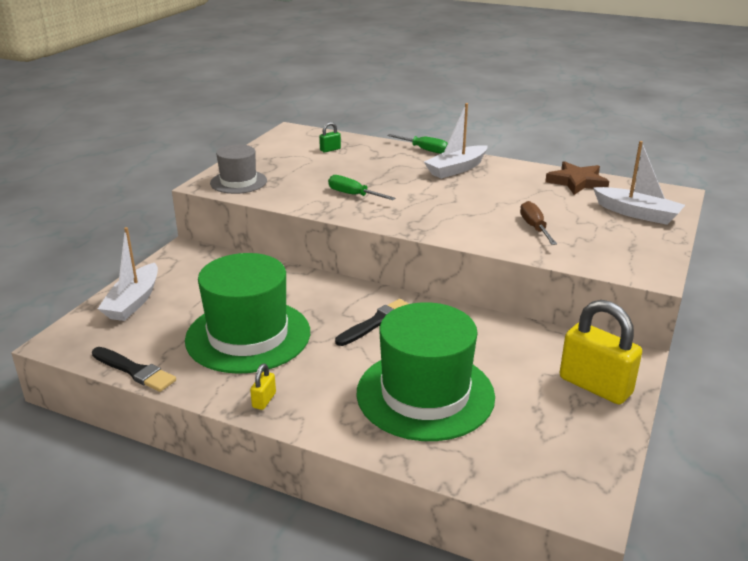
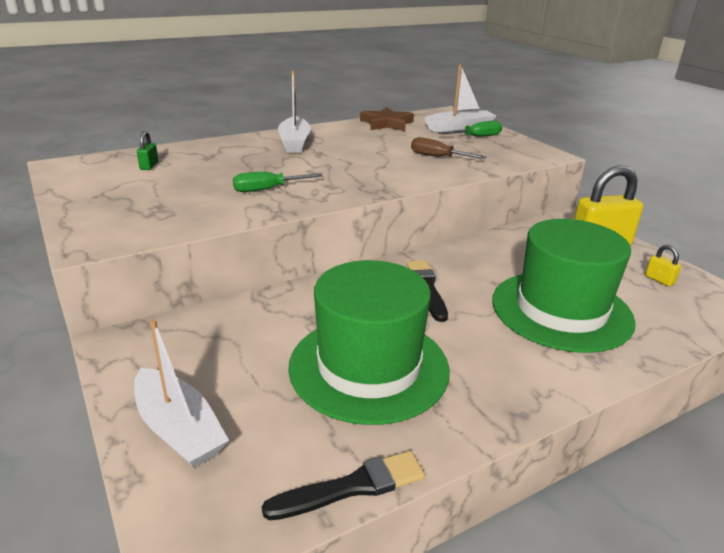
camera: 55 degrees left, 0 degrees up
(238, 182) = (123, 227): grey hat -> none
(264, 400) = (503, 402): yellow padlock -> yellow padlock (659, 280)
(424, 150) = (235, 139): green screwdriver -> green screwdriver (476, 137)

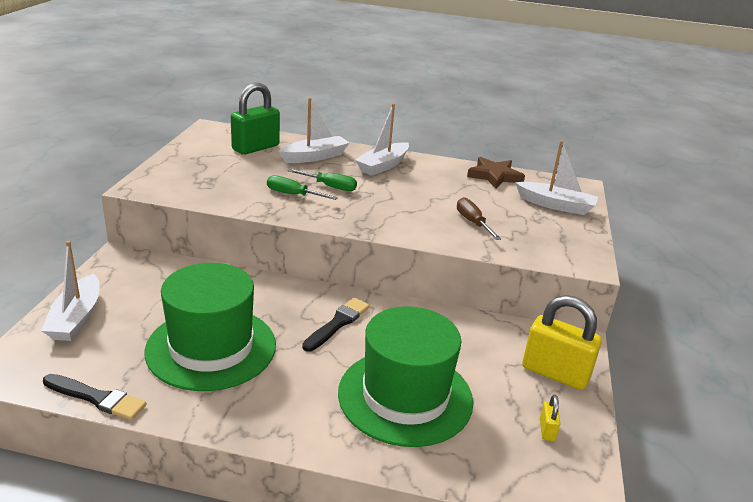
camera: 40 degrees right, 0 degrees up
(149, 166) = (255, 148): green padlock -> green padlock, size x2.34
(223, 155) = (315, 157): none -> white boat
(476, 137) = (553, 219): green screwdriver -> green screwdriver (329, 186)

